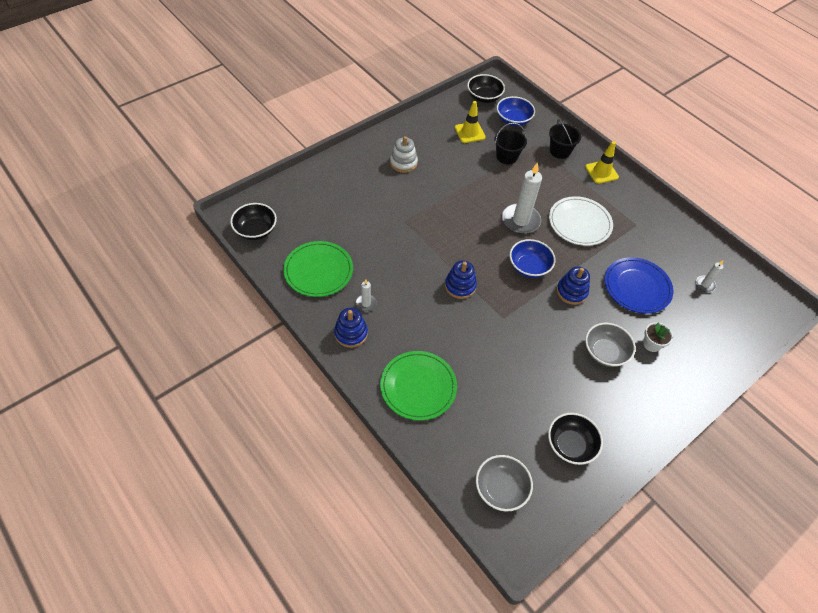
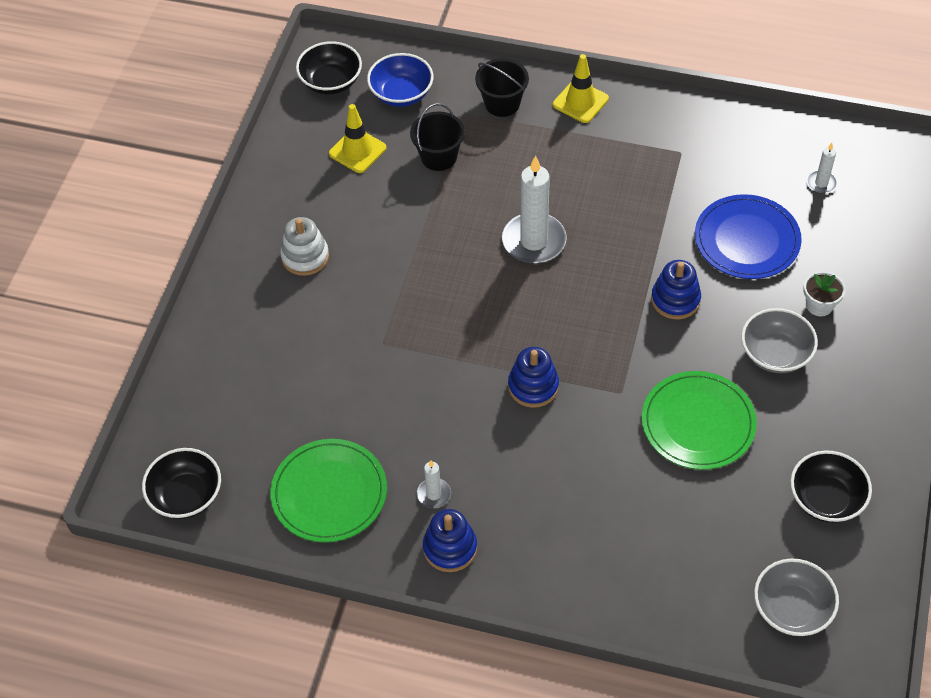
camera: 30 degrees left, 0 degrees up
(418, 386) = (594, 556): green plate -> green plate (698, 423)
(529, 267) = (597, 301): blue bowl -> none
(579, 223) = (610, 195): white plate -> none

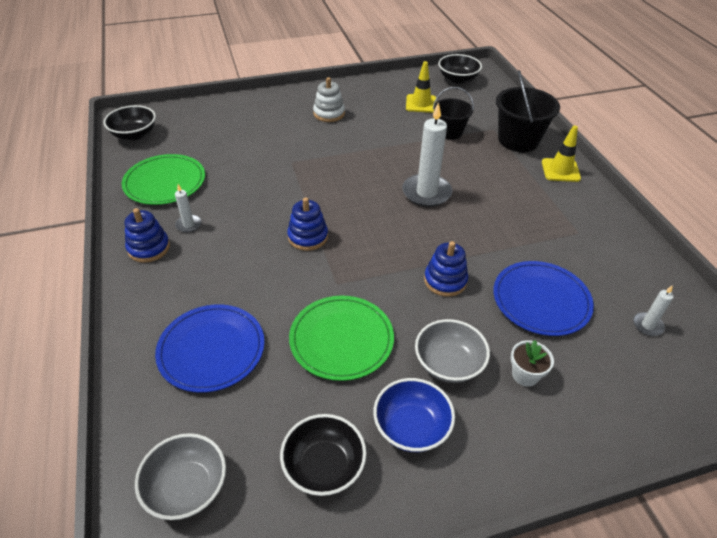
camera: 55 degrees right, 10 degrees down
(401, 94) = (479, 103): blue bowl -> blue bowl (411, 427)
(502, 103) = (518, 140): black bucket -> black bucket, size x1.54
(646, 537) = (211, 350): none -> blue plate

